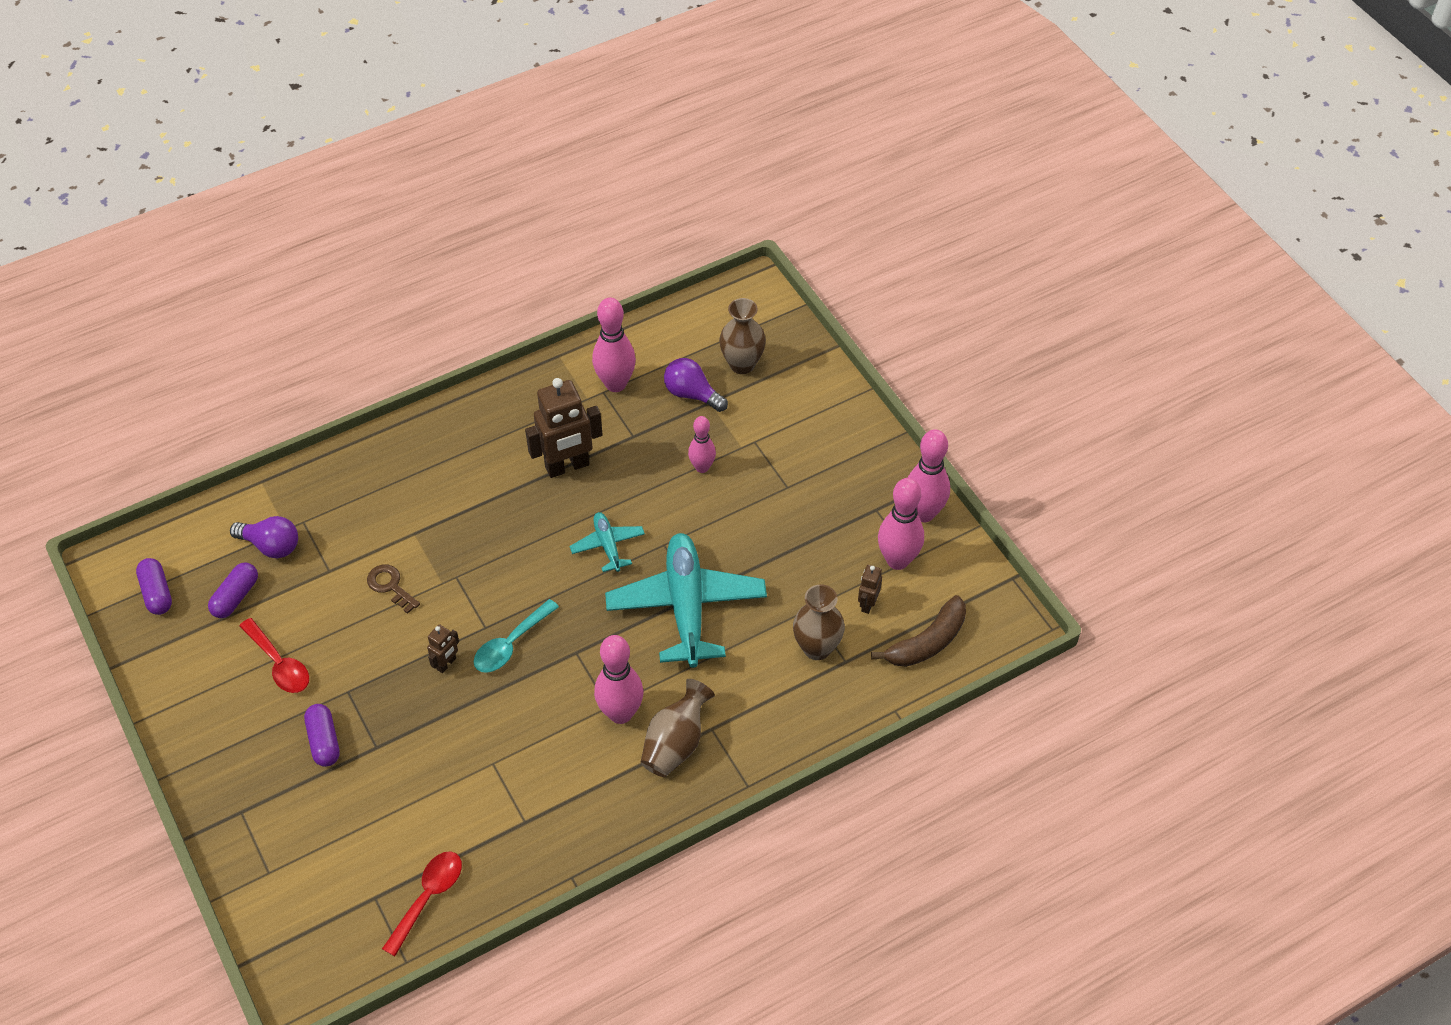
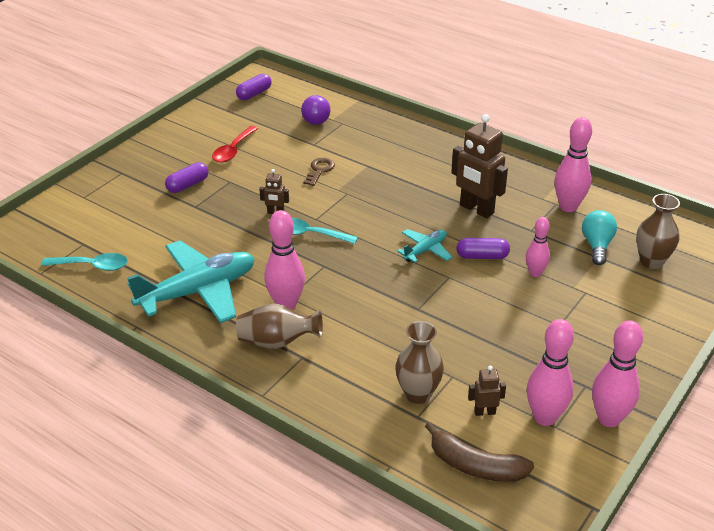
camera: 65 degrees right, 15 degrees down
(235, 597) = (270, 119): purple capsule -> purple capsule (482, 256)
(428, 897) = (92, 266): red spoon -> turquoise spoon
(686, 607) = (402, 307): turquoise plane -> turquoise plane (198, 291)
(692, 394) = (597, 245): purple light bulb -> turquoise light bulb

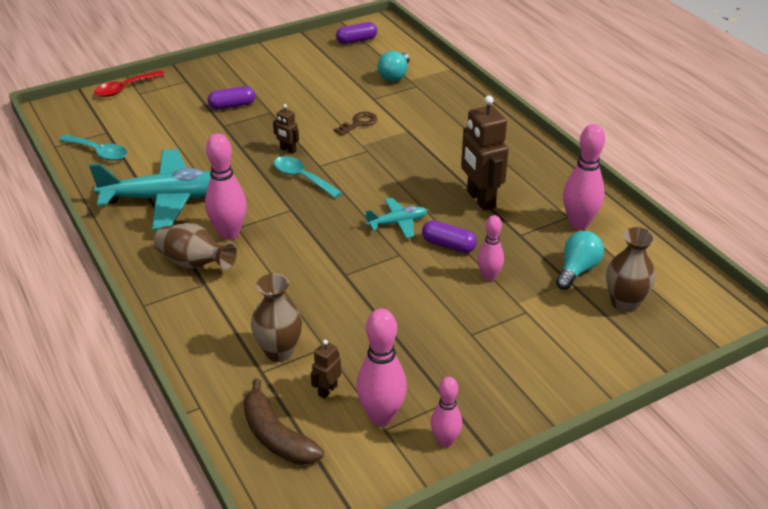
camera: 25 degrees right, 0 degrees up
(233, 150) = (296, 85): red spoon -> red spoon (125, 88)
(315, 118) = (395, 75): purple light bulb -> turquoise light bulb
(484, 412) = (327, 390): brown robot -> brown robot turned 75 degrees counterclockwise
(609, 419) = (445, 441): pink bowling pin -> pink bowling pin, size x0.62

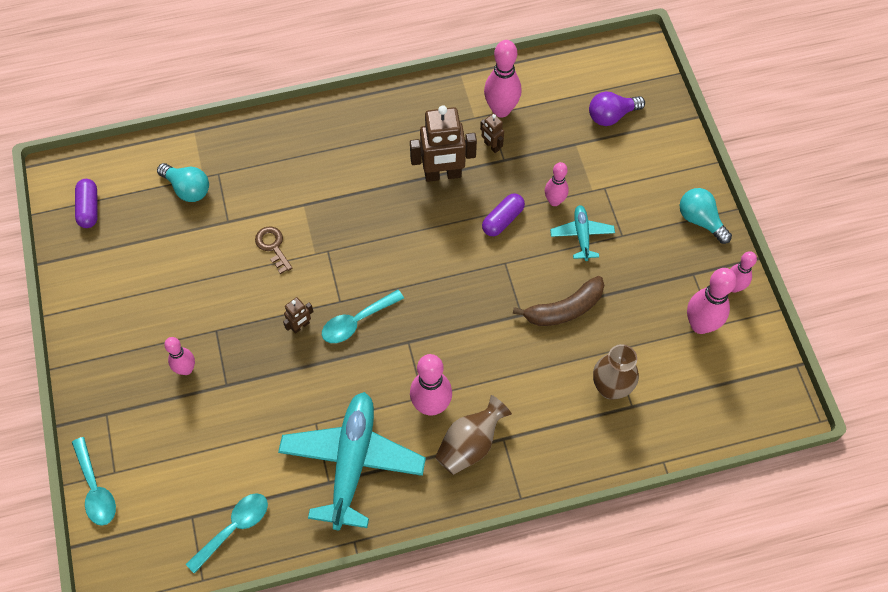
camera: 75 degrees left, 25 degrees up
(125, 88) = (96, 489): red spoon -> turquoise spoon
(232, 105) = (186, 369): purple capsule -> pink bowling pin
(276, 436) = (707, 406): brown banana -> brown banana (564, 309)
(327, 390) = (664, 358): brown robot -> brown robot (491, 146)
(397, 223) = (458, 253): turquoise plane -> turquoise plane (582, 235)
(577, 270) = (562, 133): turquoise light bulb -> turquoise light bulb (700, 220)
(624, 303) = (611, 115): brown vase -> purple light bulb

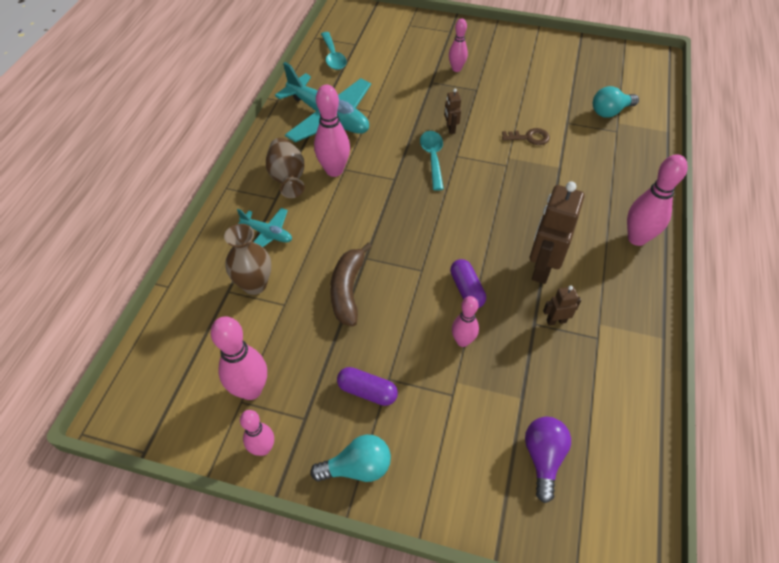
camera: 120 degrees right, 10 degrees down
(89, 208) = (617, 63): purple capsule -> purple capsule (367, 391)
(96, 489) = (404, 16): turquoise spoon -> none
(501, 110) = (599, 351): pink bowling pin -> pink bowling pin (637, 238)
(582, 235) = (411, 343): turquoise plane -> turquoise plane (267, 234)

